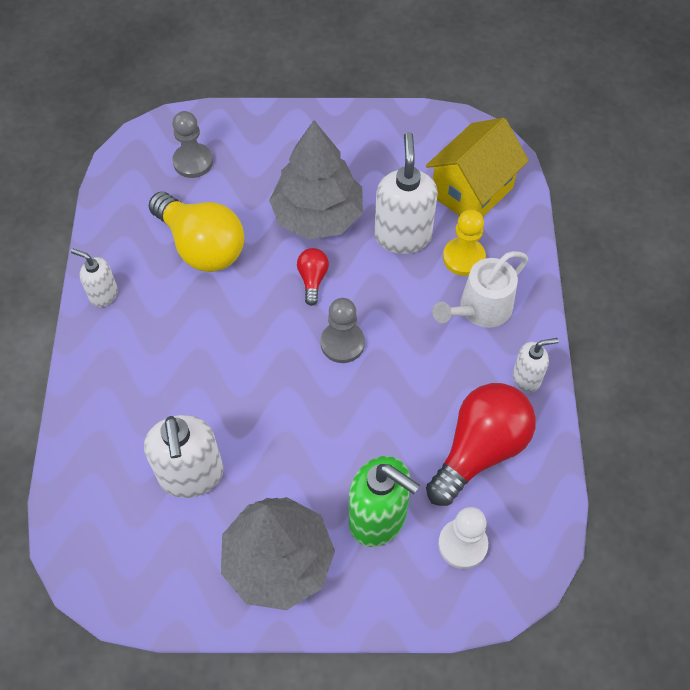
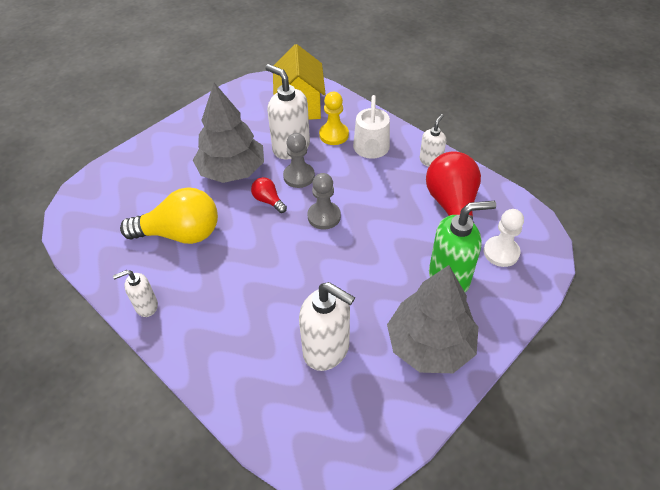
camera: 45 degrees left, 10 degrees down
(193, 162) = (120, 198): grey pawn -> grey pawn (299, 176)

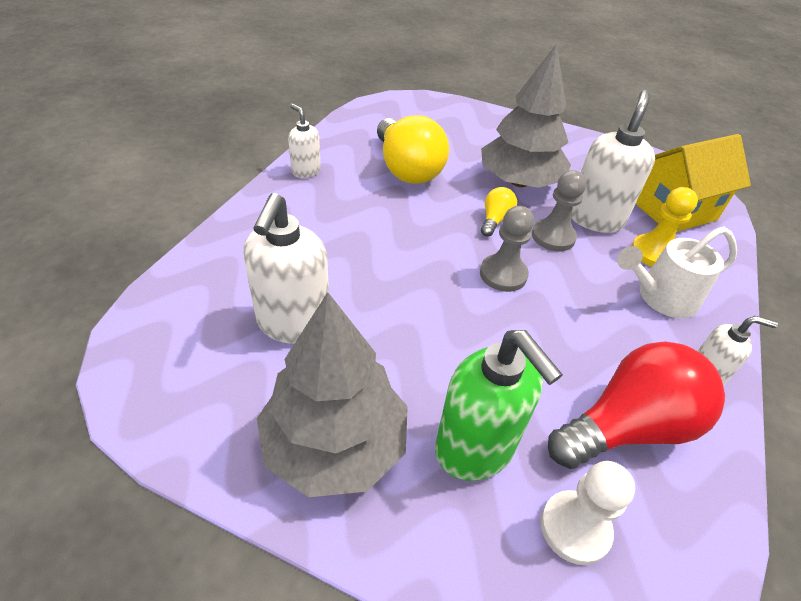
camera: 65 degrees right, 5 degrees down
(268, 201) = (495, 220): red light bulb -> yellow light bulb

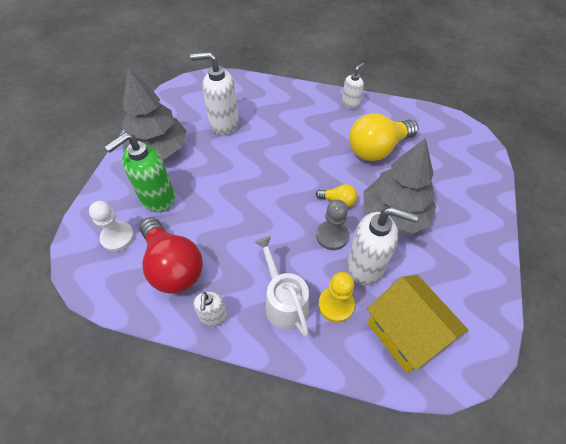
camera: 85 degrees right, 10 degrees up
(503, 274) = (282, 207): grey pawn -> none

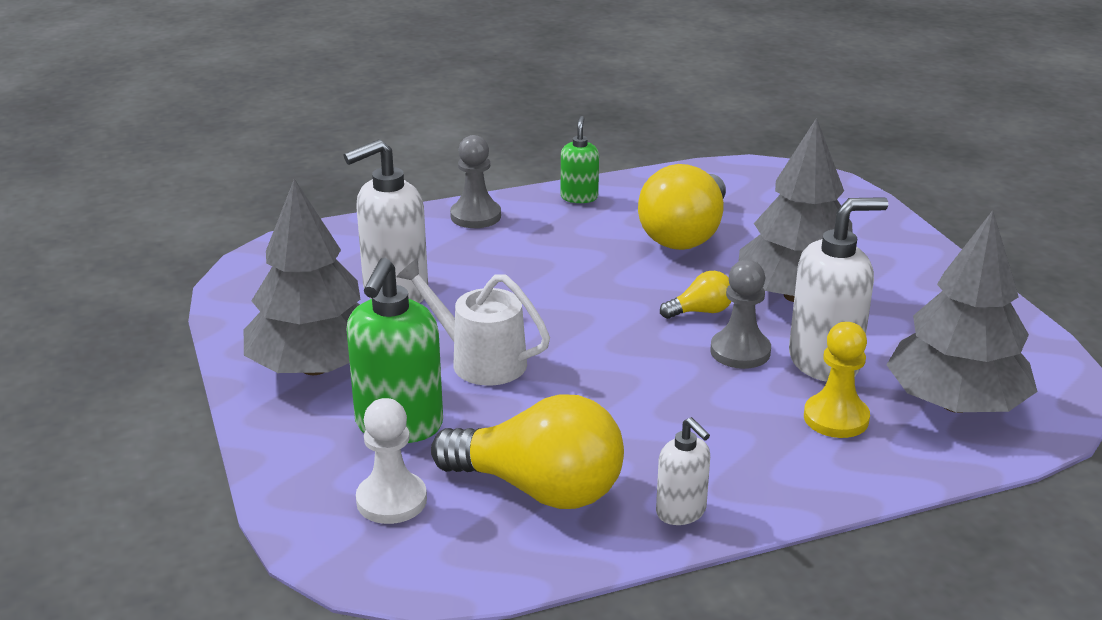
camera: 35 degrees left, 25 degrees down
(173, 266) = (539, 489): red light bulb -> yellow light bulb
(284, 302) = (762, 448): white watering can -> white watering can (479, 361)
(295, 95) = (475, 216): none -> grey pawn
(350, 103) = (579, 197): white soap dispenser -> green soap dispenser
(405, 333) = (955, 404): yellow house -> grey tree

